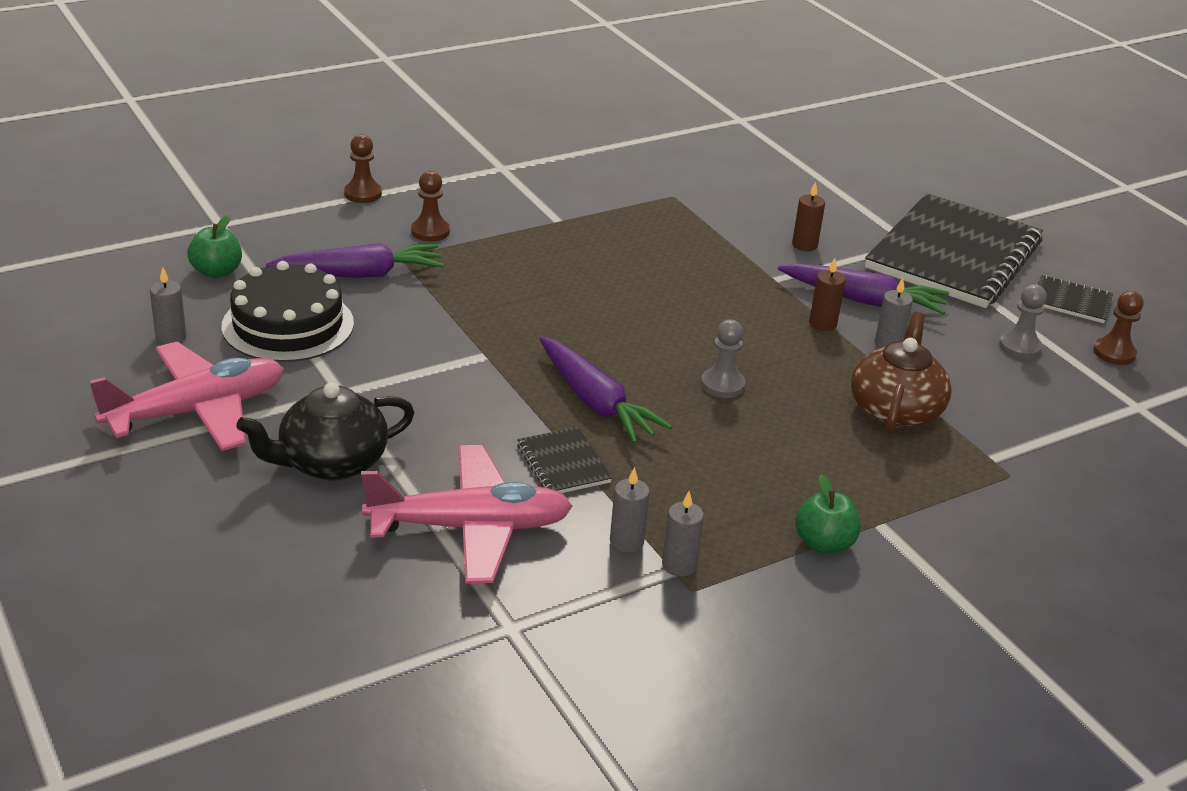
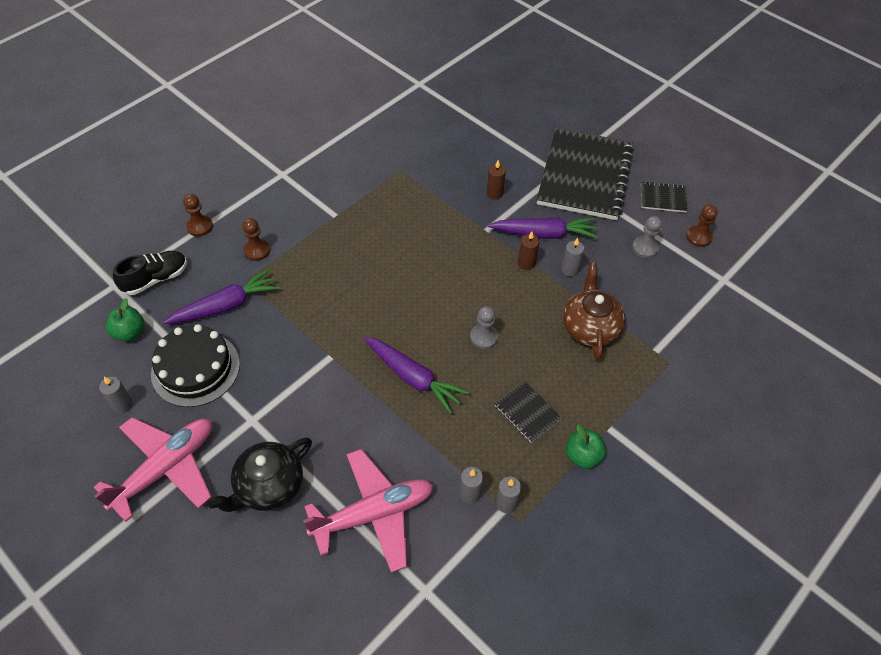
camera: 15 degrees left, 20 degrees up
(278, 230) = (155, 279): none -> black shoe
(563, 464) = (411, 439): black notebook -> black notebook (527, 412)

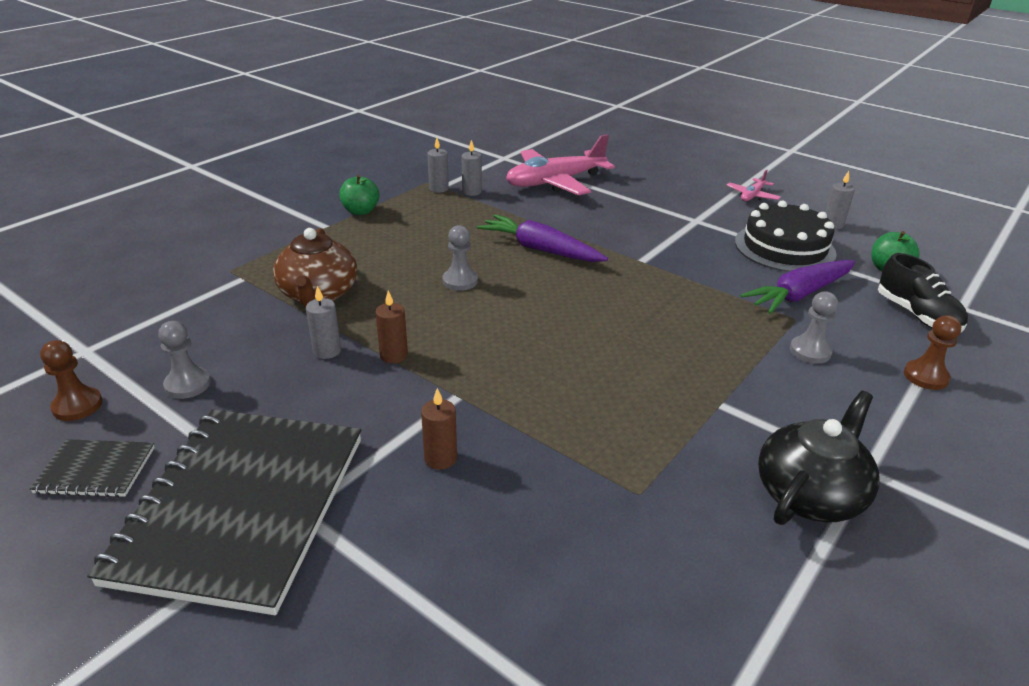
camera: 175 degrees right, 20 degrees down
(155, 279) = (916, 315): black shoe -> black shoe turned 75 degrees counterclockwise
(165, 468) = (752, 196): pink plane -> pink plane, size x0.46
(257, 250) = (810, 351): brown pawn -> grey pawn
(268, 486) = (654, 191): black teapot -> black teapot (810, 494)
(527, 412) = (412, 232): black notebook -> none
(544, 234) = (357, 396): purple carrot -> none

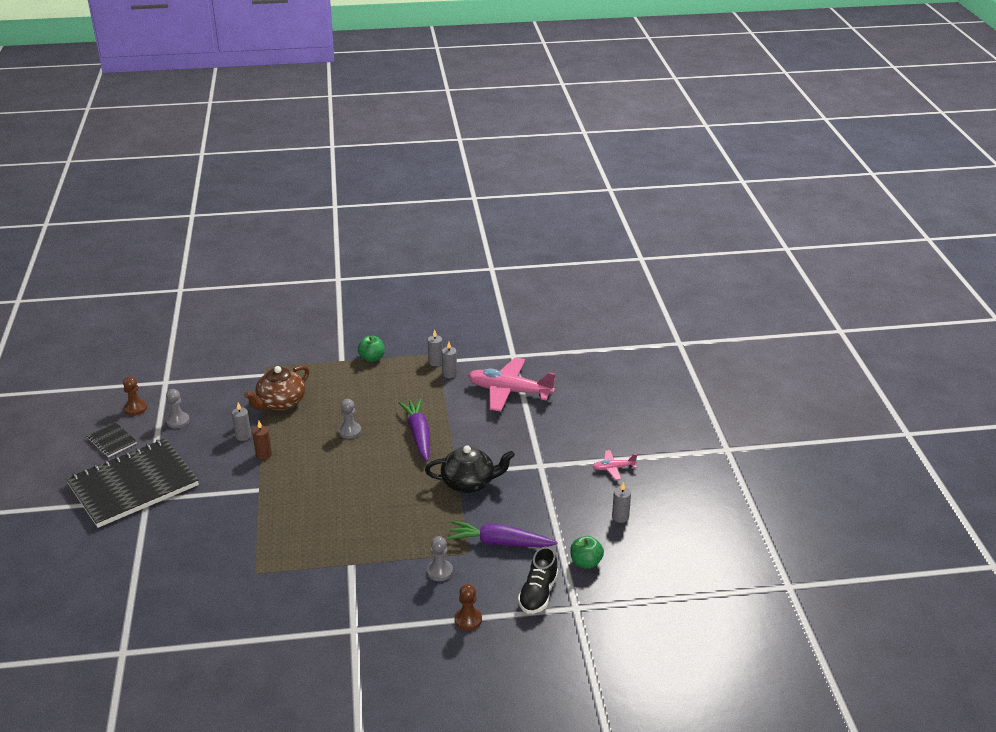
camera: 45 degrees right, 0 degrees up
(440, 458) = (214, 511): brown candle -> none
(784, 247) = (554, 513): black cake -> none
(810, 494) = (313, 619): black teapot -> black teapot (469, 483)

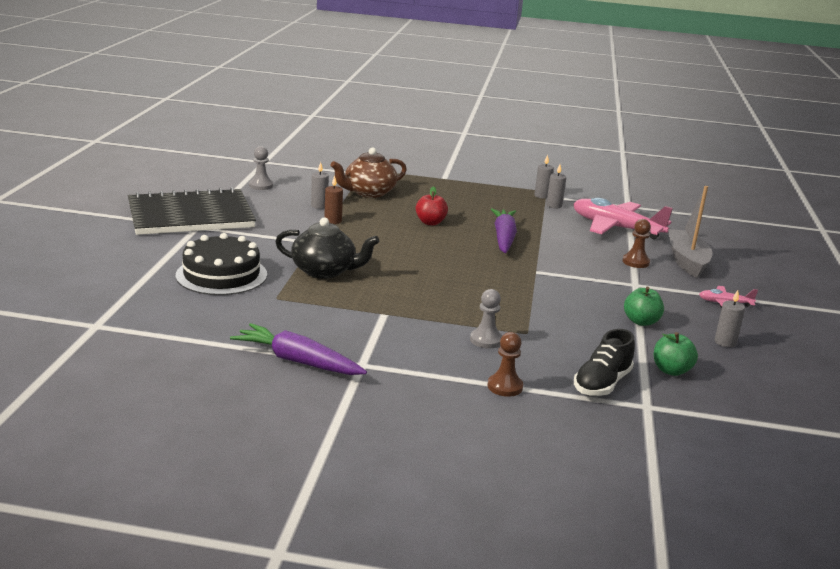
camera: 15 degrees right, 10 degrees down
(112, 441) = (190, 186): black notebook -> none
(135, 408) = (226, 171): brown pawn -> brown pawn (635, 262)
(197, 558) = (221, 275): none -> black cake
(350, 431) = (430, 222): grey pawn -> red apple
(372, 358) = (476, 182): green apple -> green apple (641, 321)
(469, 483) = (547, 281): black teapot -> black teapot (325, 271)
(500, 543) = (567, 333): purple carrot -> purple carrot (298, 361)
(575, 421) = (686, 261): none -> grey boat

